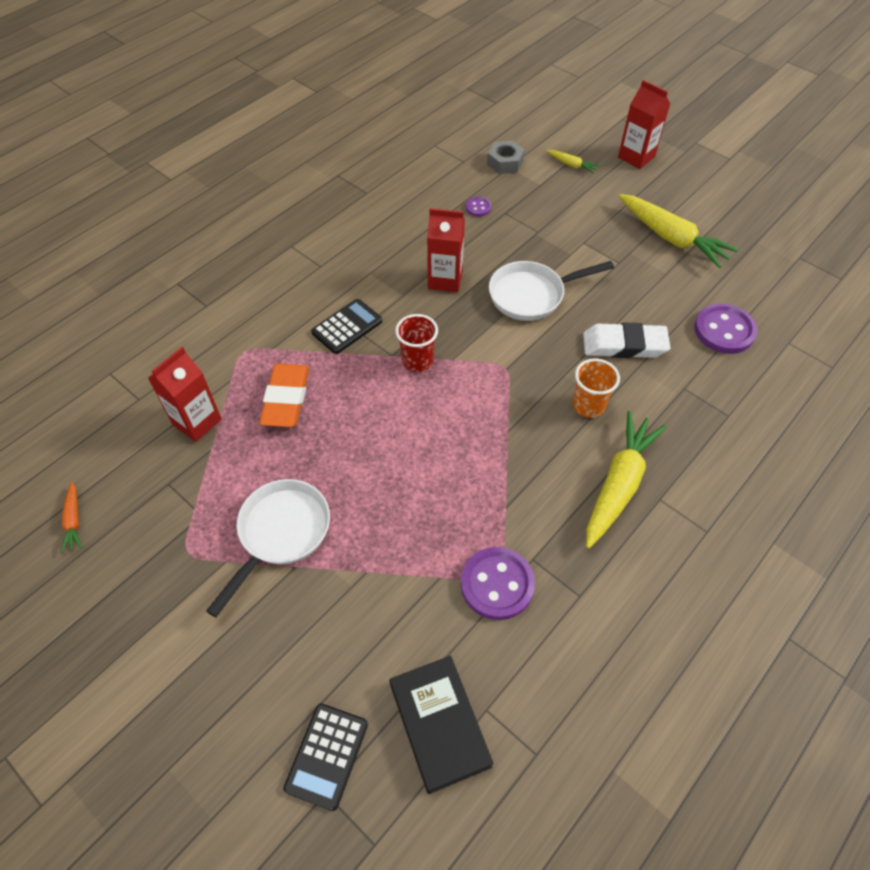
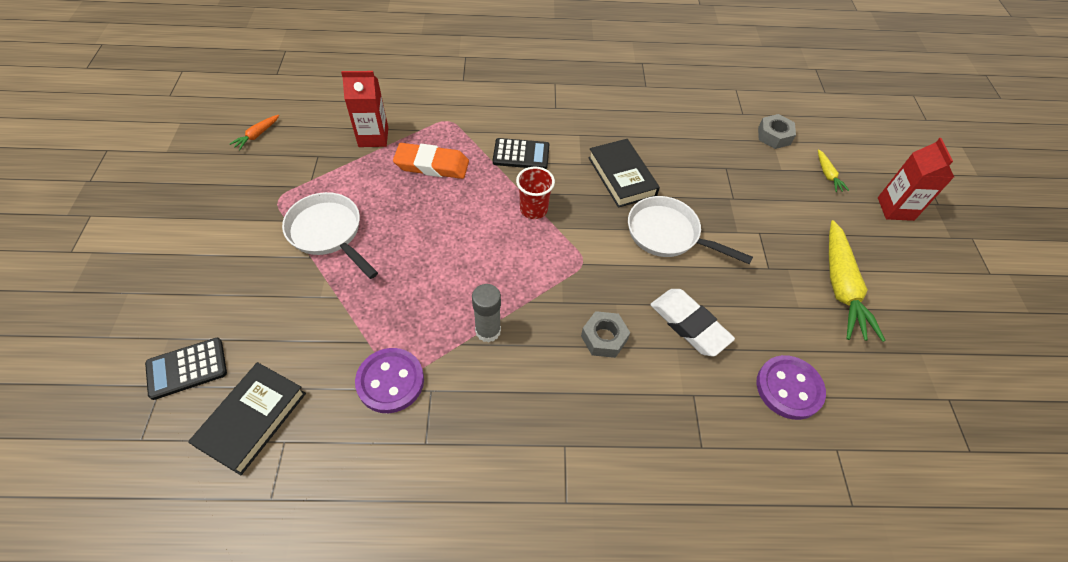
camera: 45 degrees right, 0 degrees up
(280, 534) = (328, 233): white pan -> white pan turned 120 degrees counterclockwise
(286, 399) = (432, 165): orange eraser -> orange eraser turned 45 degrees clockwise
(445, 279) = (621, 176): red carton -> black book
(478, 208) = (710, 150): purple button -> none
(511, 478) = (488, 331): none -> grey glue stick
(588, 406) = (604, 338): orange cup -> grey nut
(619, 484) = (550, 406): yellow carrot -> none

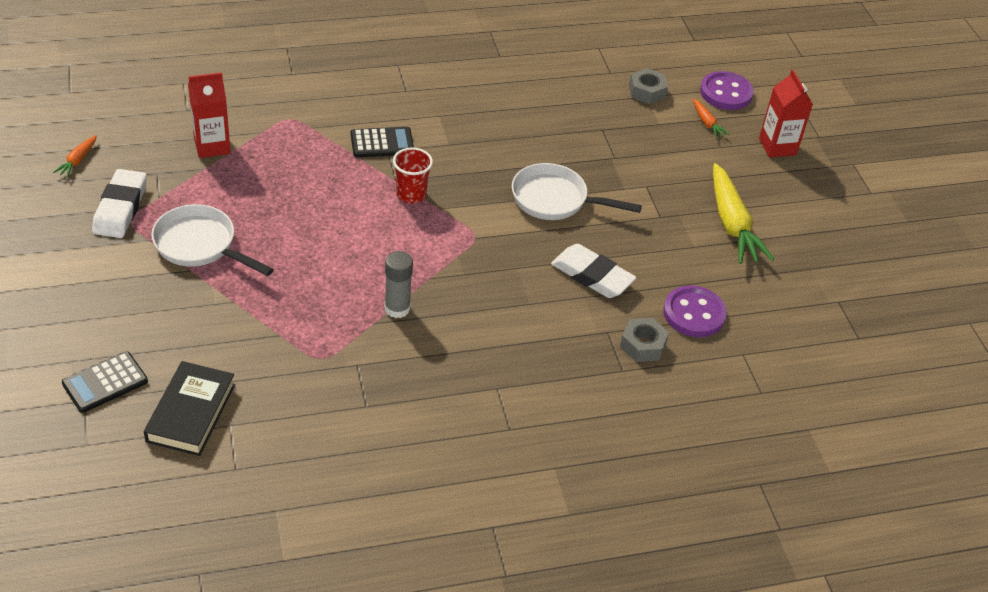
camera: 15 degrees left, 10 degrees down
(274, 185) = (120, 208): none -> white eraser
(390, 381) = (315, 363): purple button -> purple button (725, 93)
(432, 165) = (288, 166): orange eraser -> none
(604, 338) = (512, 298): grey nut -> grey nut (642, 345)
(621, 176) = (495, 151): black book -> none
(827, 175) = (707, 123): yellow carrot -> orange carrot

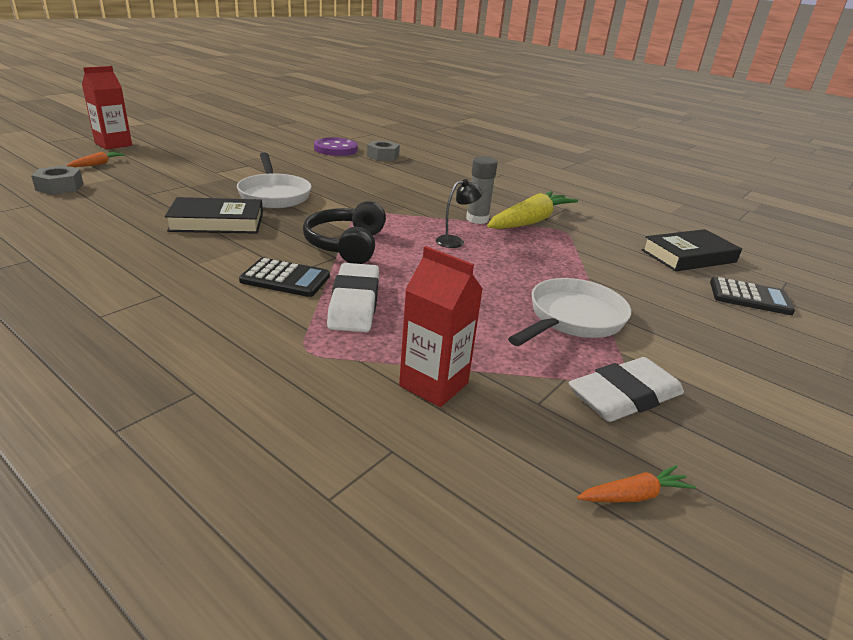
camera: 125 degrees left, 15 degrees down
(200, 245) = (572, 319): white pan -> white pan turned 135 degrees counterclockwise
(364, 262) = (455, 241): none -> black lamp
(382, 143) = (285, 279): black calculator -> black calculator turned 150 degrees clockwise
(411, 195) = (346, 245): red cup -> black headphones
(509, 146) = (217, 222): none -> black book
(592, 276) = (343, 174): white eraser -> white eraser (354, 303)
(725, 93) = (39, 163): purple button -> none
(732, 224) = (230, 148): yellow carrot -> yellow carrot (530, 221)

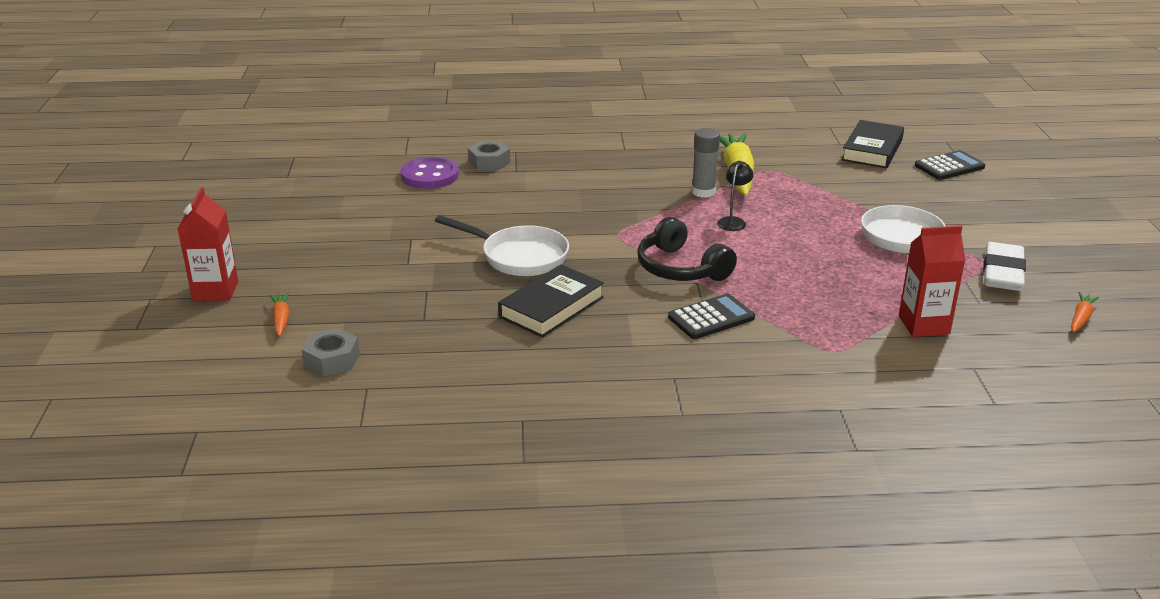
camera: 40 degrees left, 0 degrees up
(354, 303) = (786, 307): white eraser -> none

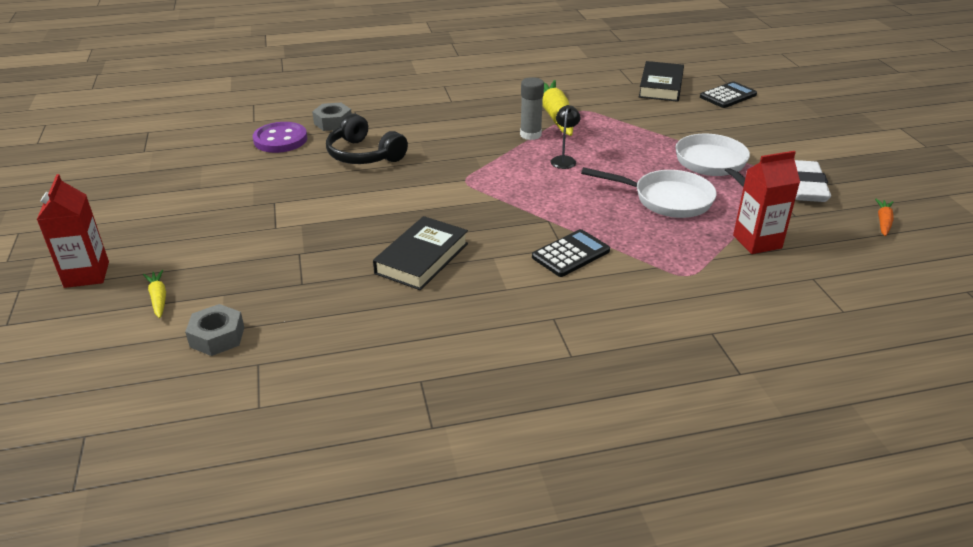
camera: 10 degrees left, 5 degrees up
(281, 319) = (158, 298): orange carrot -> yellow carrot
(519, 256) = (380, 211): white pan -> white pan (666, 199)
(680, 268) = (530, 208): black headphones -> black headphones (363, 155)

